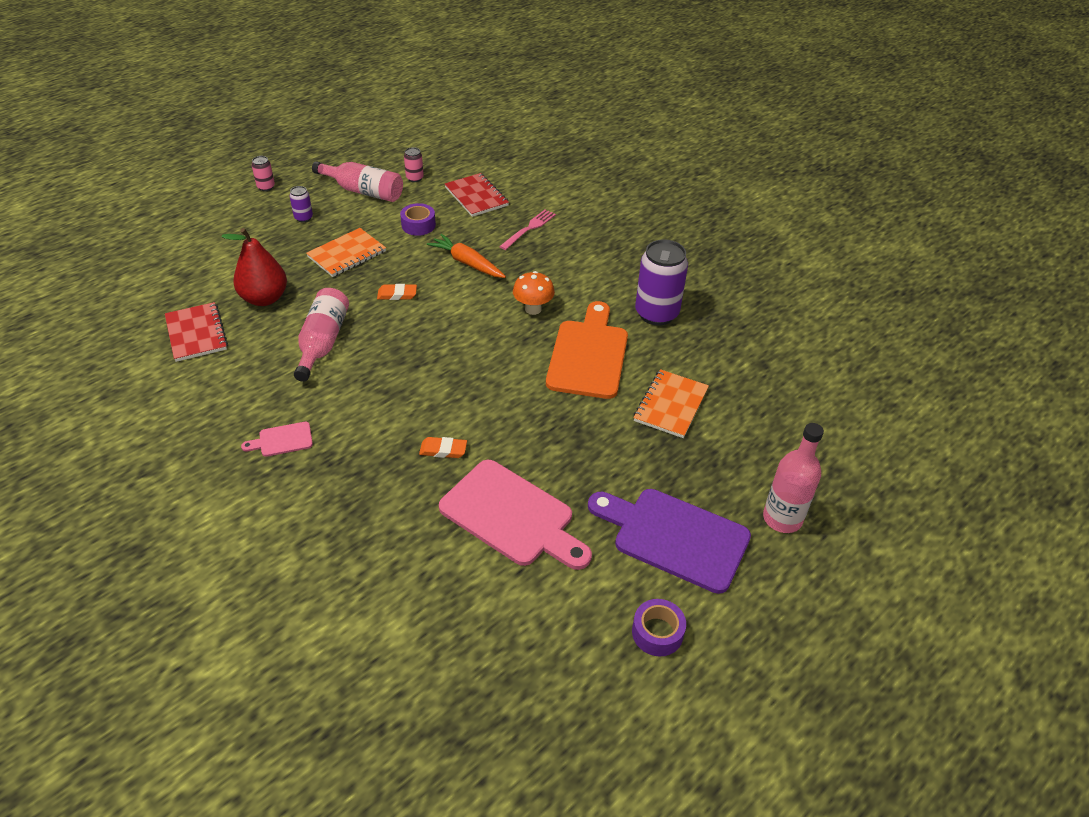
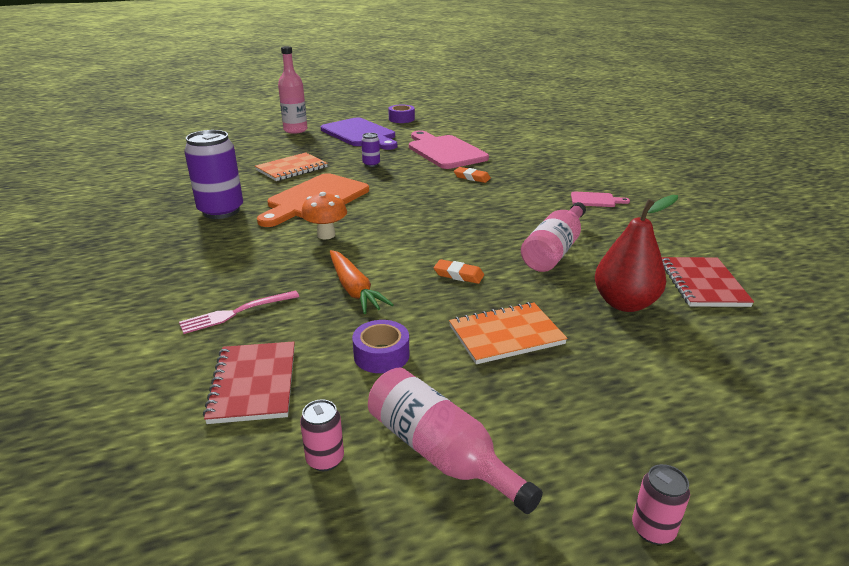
camera: 155 degrees left, 15 degrees down
(303, 218) = (567, 418): purple can -> purple can (371, 164)

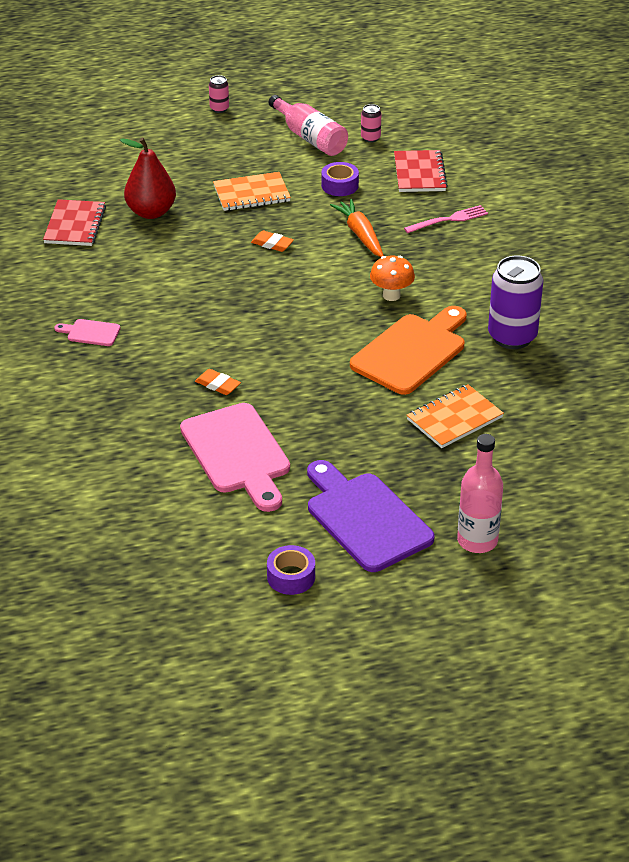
camera: 175 degrees left, 10 degrees up
(371, 164) = (347, 424): purple can -> none
(554, 250) = (176, 265): pink bottle -> none

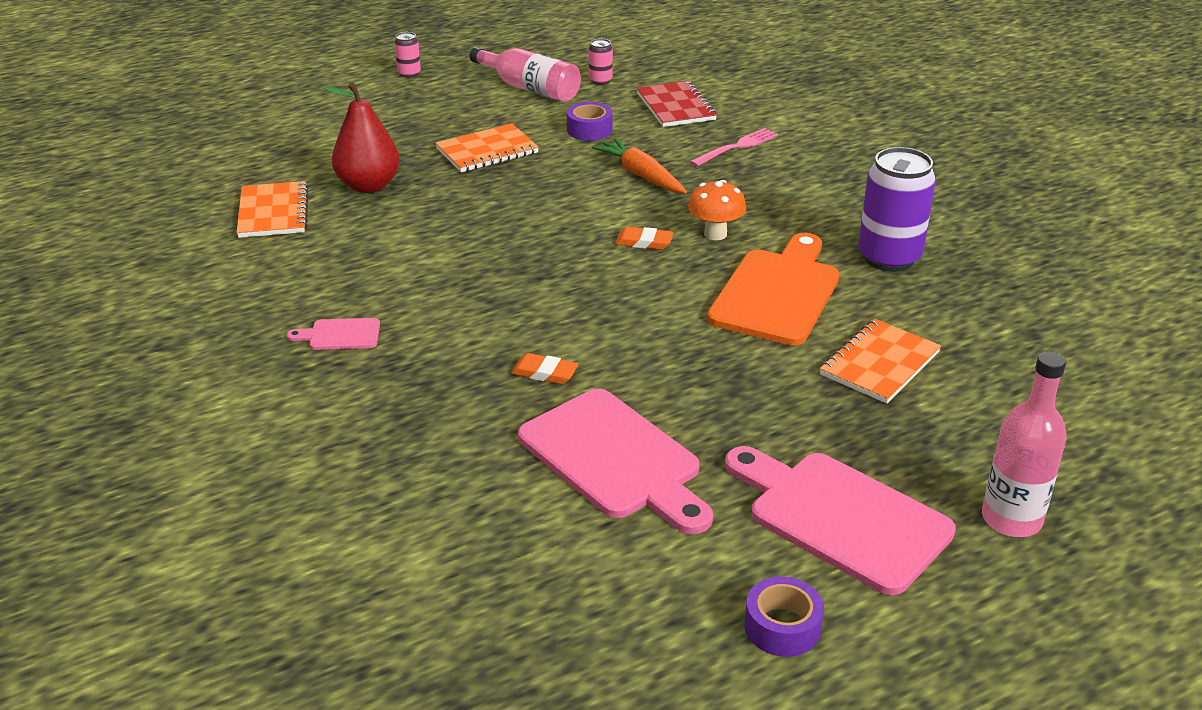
camera: 15 degrees left, 5 degrees down
(75, 225) = (273, 212): red notebook -> orange notebook
(272, 244) = (538, 199): orange eraser -> orange eraser (644, 242)
(365, 518) = (840, 517): purple cutting board -> pink cutting board

